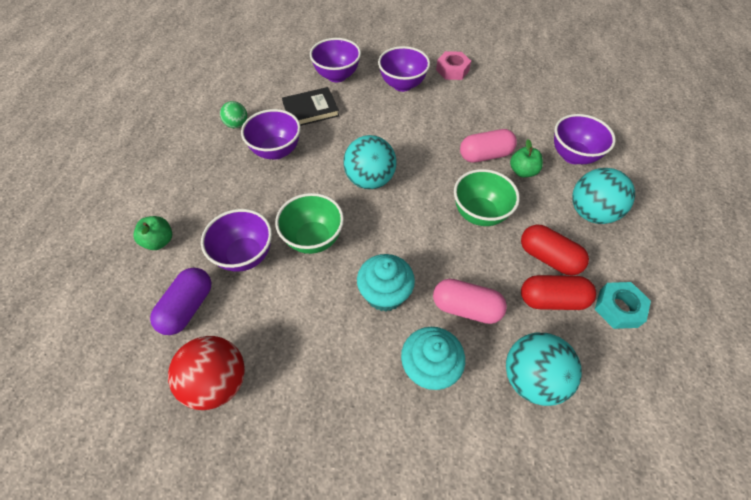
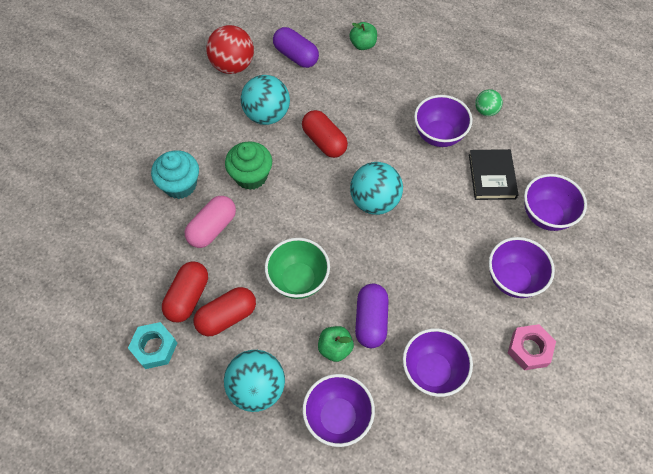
camera: 110 degrees right, 5 degrees up
(245, 255) = (327, 94): purple bowl -> purple bowl (432, 371)
(313, 239) = (324, 141): green bowl -> red capsule
(385, 294) = (251, 176): turquoise cupcake -> green cupcake
(485, 155) = (371, 320): pink capsule -> purple capsule
(531, 378) = (138, 248): turquoise ball -> turquoise ball (267, 115)

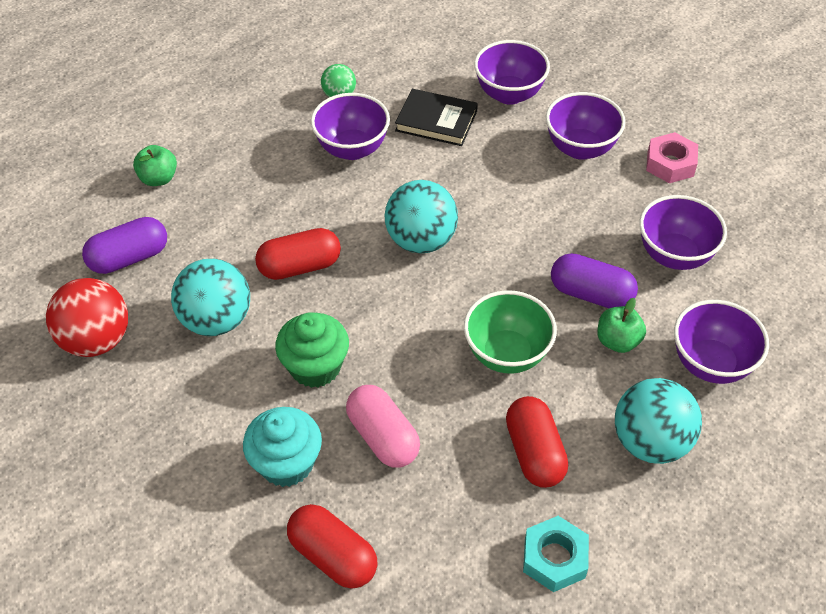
camera: 70 degrees left, 10 degrees down
(188, 297) = (486, 495): red capsule -> red capsule (333, 556)

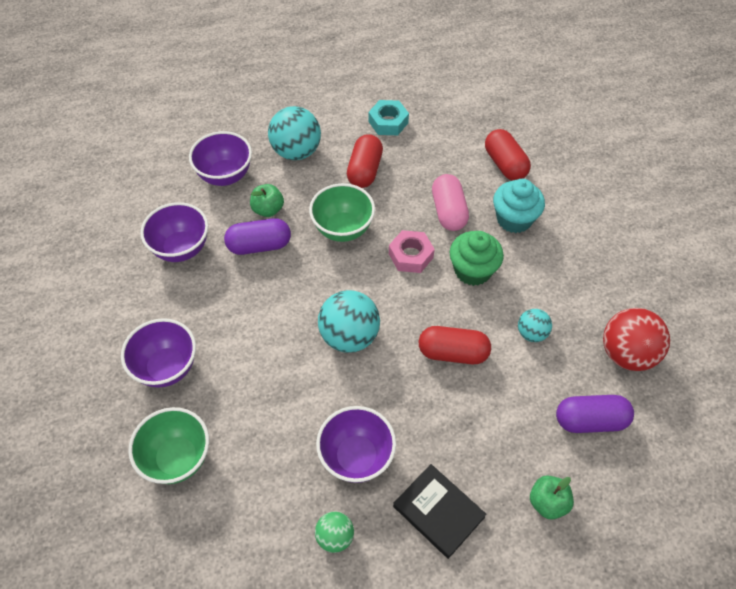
camera: 155 degrees left, 5 degrees up
(217, 320) = (531, 333): turquoise ball -> turquoise ball, size x0.55
(436, 121) = (263, 456): black book -> black book (438, 512)
(509, 94) = (177, 458): purple bowl -> green bowl
(591, 294) = (259, 245): purple capsule -> purple capsule turned 60 degrees counterclockwise
(670, 164) = (113, 321): pink nut -> pink nut (410, 255)

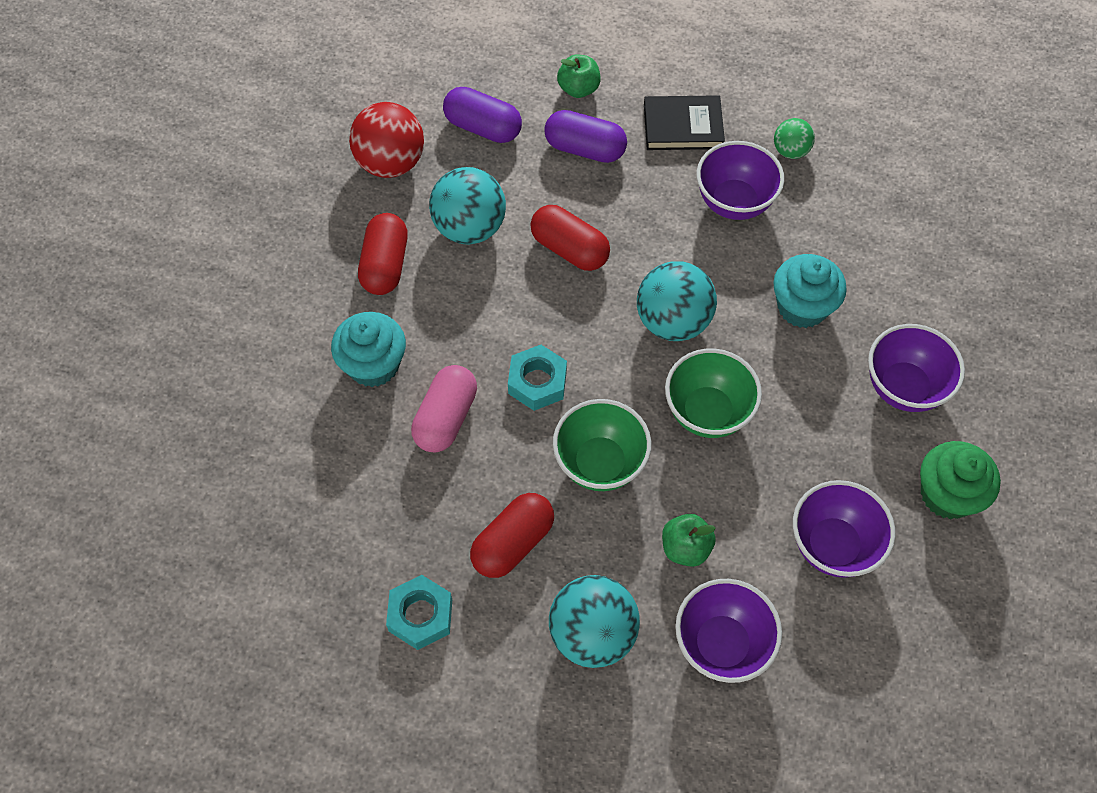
camera: 150 degrees left, 5 degrees up
(177, 458) = (921, 285): green bowl -> green bowl (707, 412)
(259, 245) = (723, 496): purple capsule -> purple capsule (585, 149)
(263, 393) = (802, 307): none -> turquoise cupcake
(410, 255) = (537, 382): pink nut -> turquoise nut
(438, 512) = (683, 126): black book -> black book turned 75 degrees counterclockwise
(472, 270) = (477, 326): green cupcake -> green cupcake (947, 494)
(505, 164) = (315, 449): red capsule -> red capsule (385, 265)
(531, 333) = (469, 228): turquoise ball -> turquoise ball, size x1.82

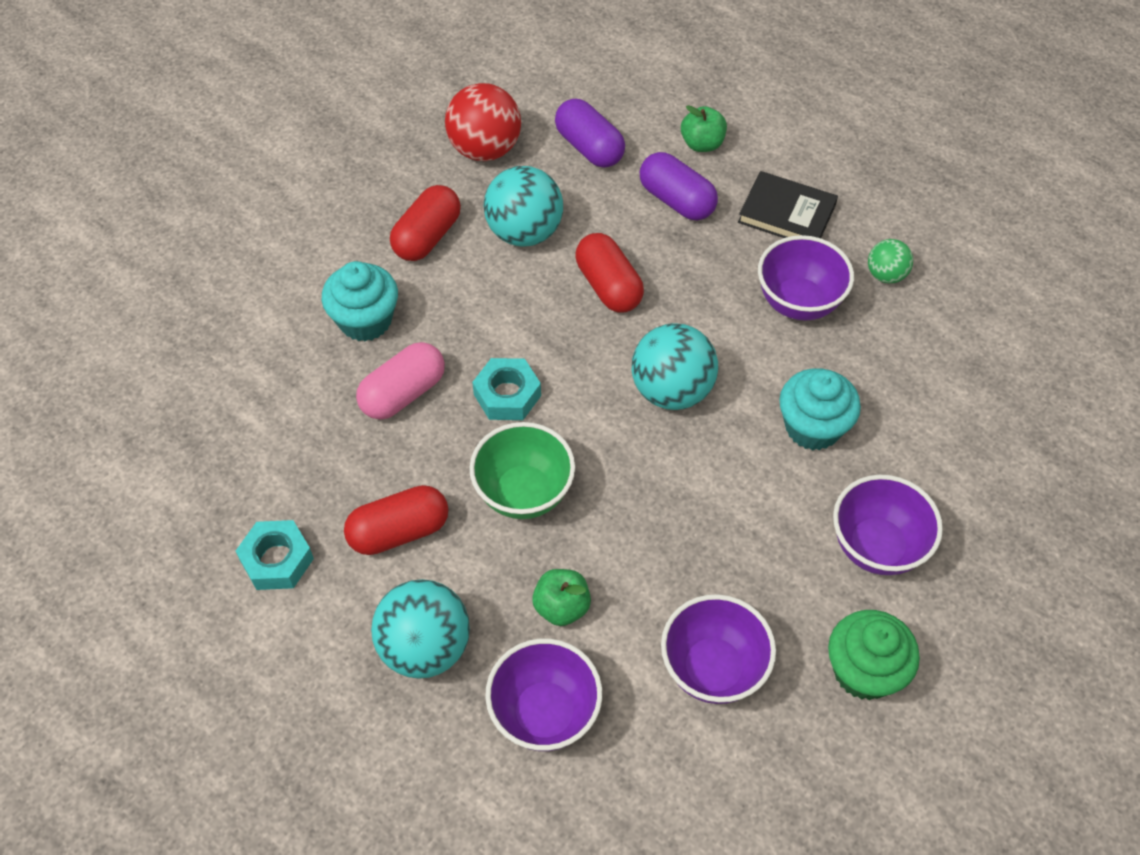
camera: 25 degrees right, 5 degrees down
(707, 412) = (657, 489): green bowl -> none

